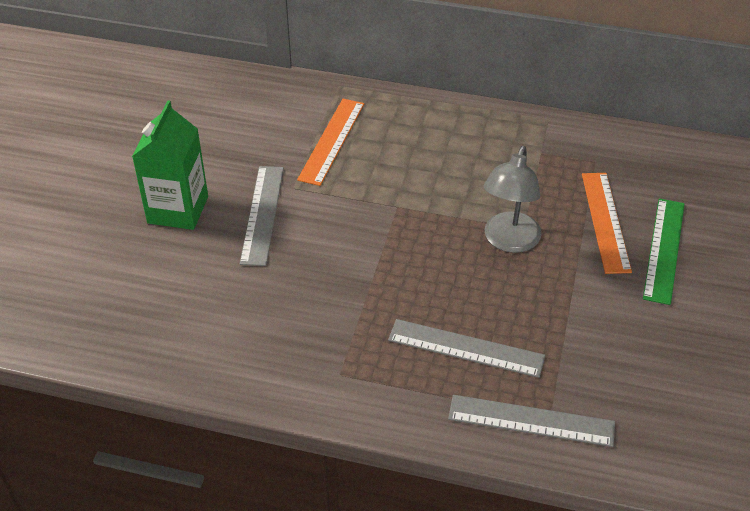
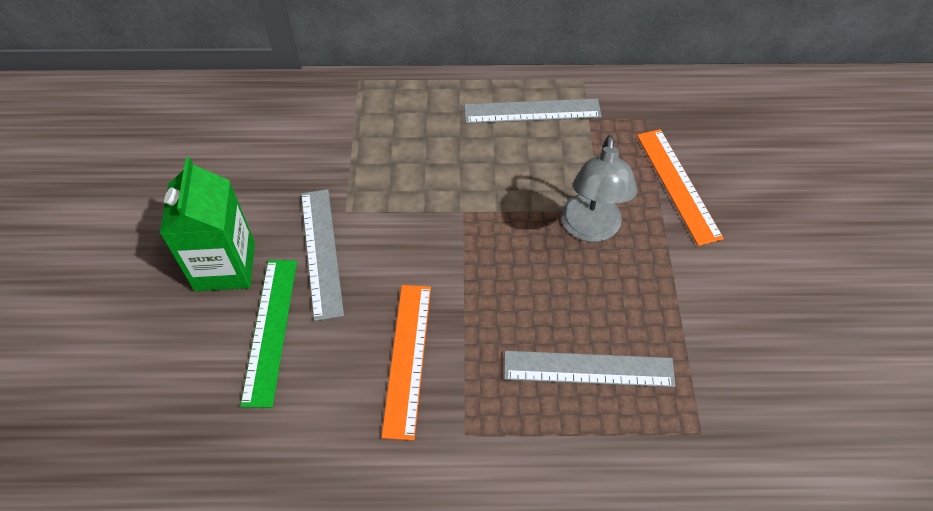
camera: 15 degrees left, 10 degrees up
(332, 141) = (371, 147): orange ruler -> orange ruler (407, 358)
(531, 421) = (684, 443): grey ruler -> grey ruler (532, 111)
(664, 250) = (745, 205): green ruler -> green ruler (270, 330)

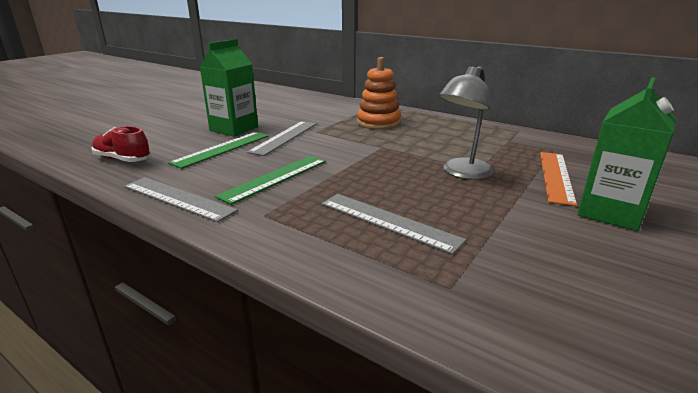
camera: 35 degrees right, 30 degrees down
(164, 435) = (123, 159): none -> red shoe
(406, 143) = (378, 123): none -> orange stacking toy
(407, 358) = (275, 178): orange ruler -> green ruler
(532, 111) = (470, 131): grey ruler -> grey ruler (177, 198)
(753, 234) = (610, 212): none -> green carton

